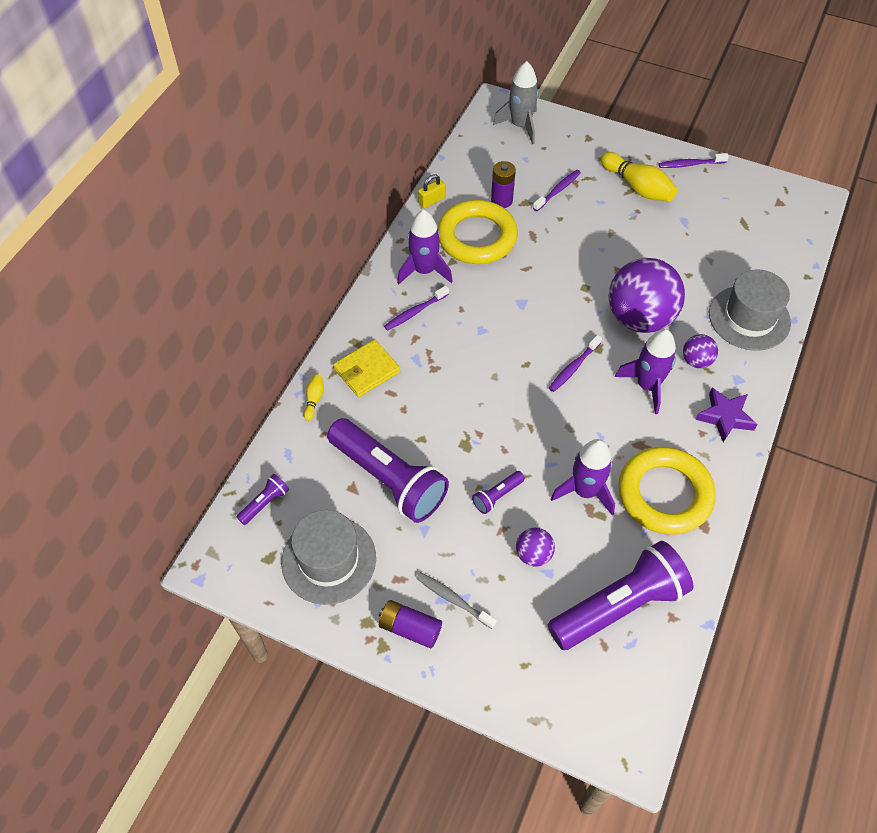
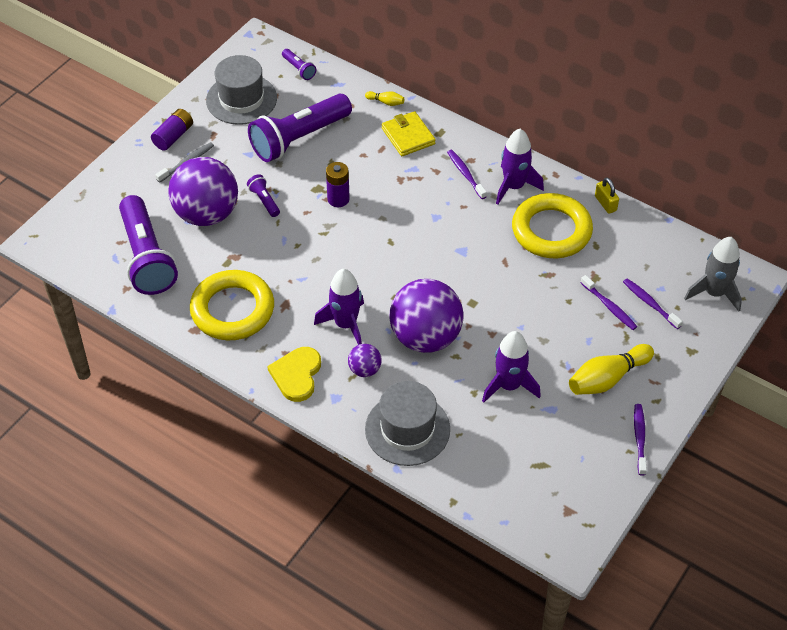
camera: 100 degrees right, 5 degrees down
(501, 200) = (600, 258): purple battery -> purple battery (338, 199)
(533, 554) = (206, 214): purple ball -> purple ball, size x2.21
(574, 367) = (379, 275): purple toothbrush -> purple toothbrush (650, 303)
(585, 491) = (251, 257): purple rocket -> purple rocket (509, 385)
(725, 417) = (296, 375): purple star -> yellow heart

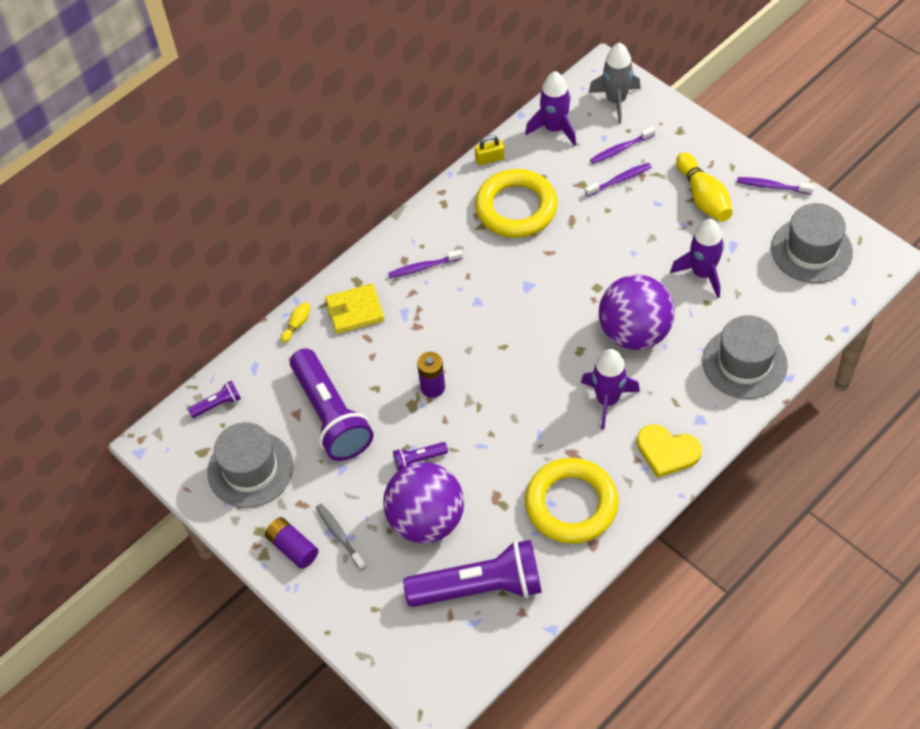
camera: 75 degrees left, 5 degrees up
(364, 370) = (668, 390): purple ball -> none
(514, 186) = (450, 229): purple rocket -> purple rocket (554, 128)
(562, 479) = (811, 250): none -> grey hat

